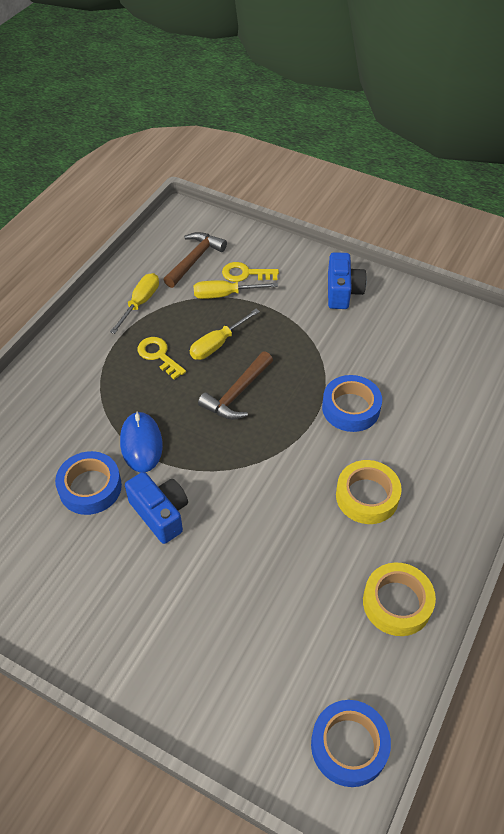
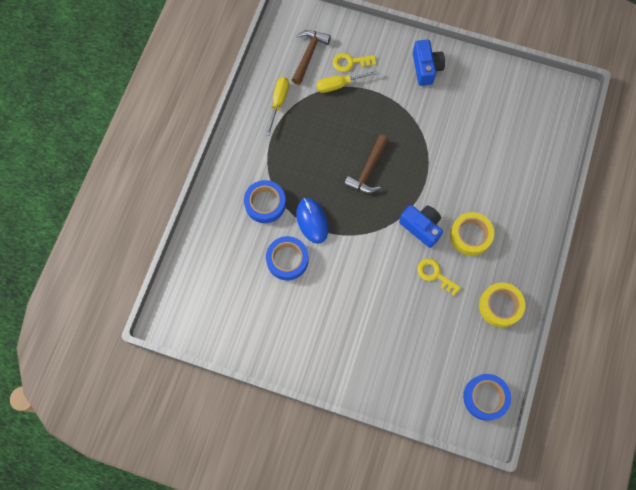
camera: 10 degrees left, 20 degrees up
(159, 355) = (305, 147): yellow key -> yellow key (435, 275)
(160, 513) = (339, 271): blue camera -> blue camera (421, 227)
(217, 344) = (344, 130): yellow screwdriver -> none
(351, 408) = (448, 169): blue tape -> blue tape (265, 203)

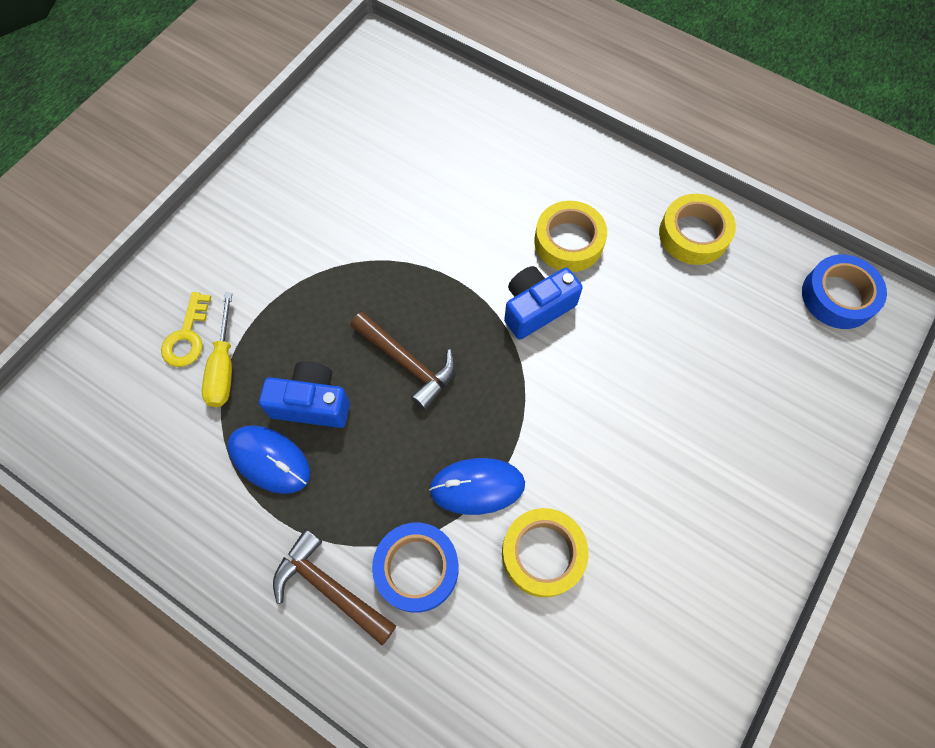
camera: 75 degrees left, 5 degrees down
(278, 102) = (213, 487): yellow screwdriver -> none
(287, 260) = (543, 554): blue tape -> yellow tape
(298, 122) = (269, 460): none -> blue mouse
(309, 55) = (138, 405): brown hammer -> brown hammer (329, 588)
(426, 68) = (252, 222): blue camera -> blue camera (312, 403)
(435, 275) = (624, 311): yellow key -> none

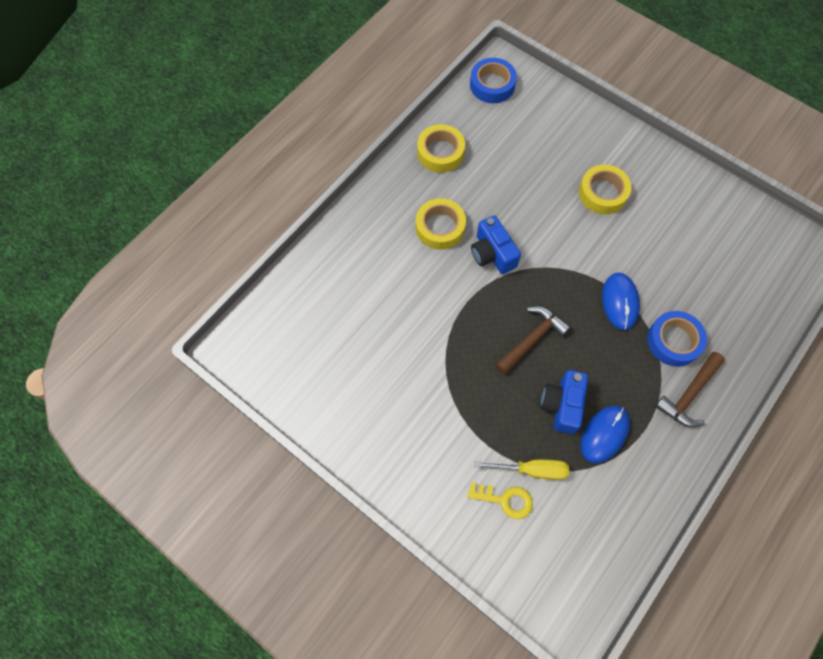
camera: 85 degrees left, 0 degrees up
(543, 554) = (660, 269): yellow tape -> yellow tape (602, 193)

